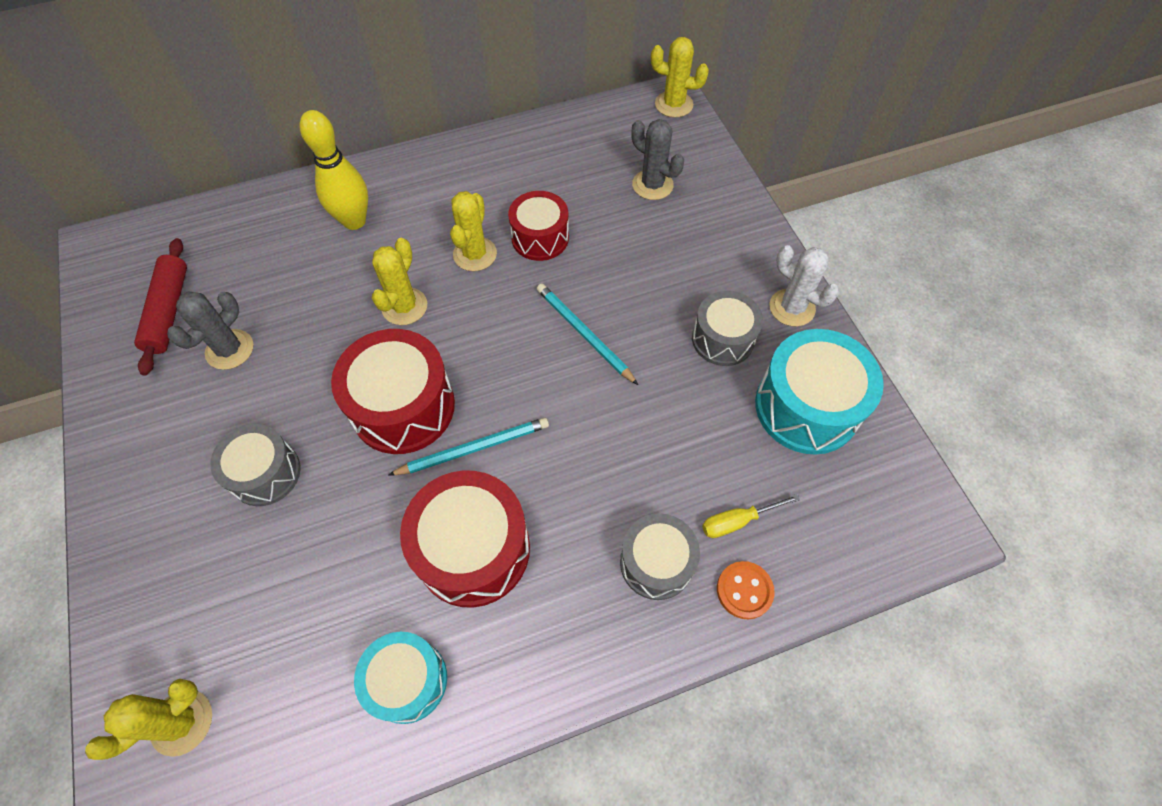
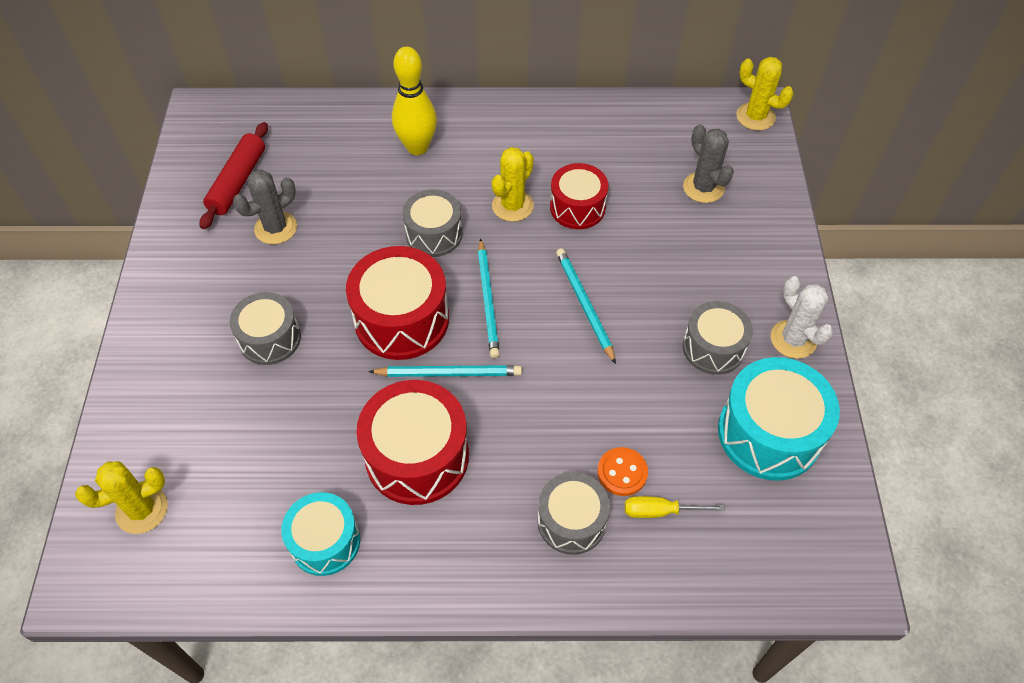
camera: 20 degrees right, 5 degrees down
(404, 306) = (434, 234): yellow cactus -> grey drum
(486, 359) = (488, 300): none -> turquoise pencil
(744, 590) = (642, 571): orange button -> orange button (622, 472)

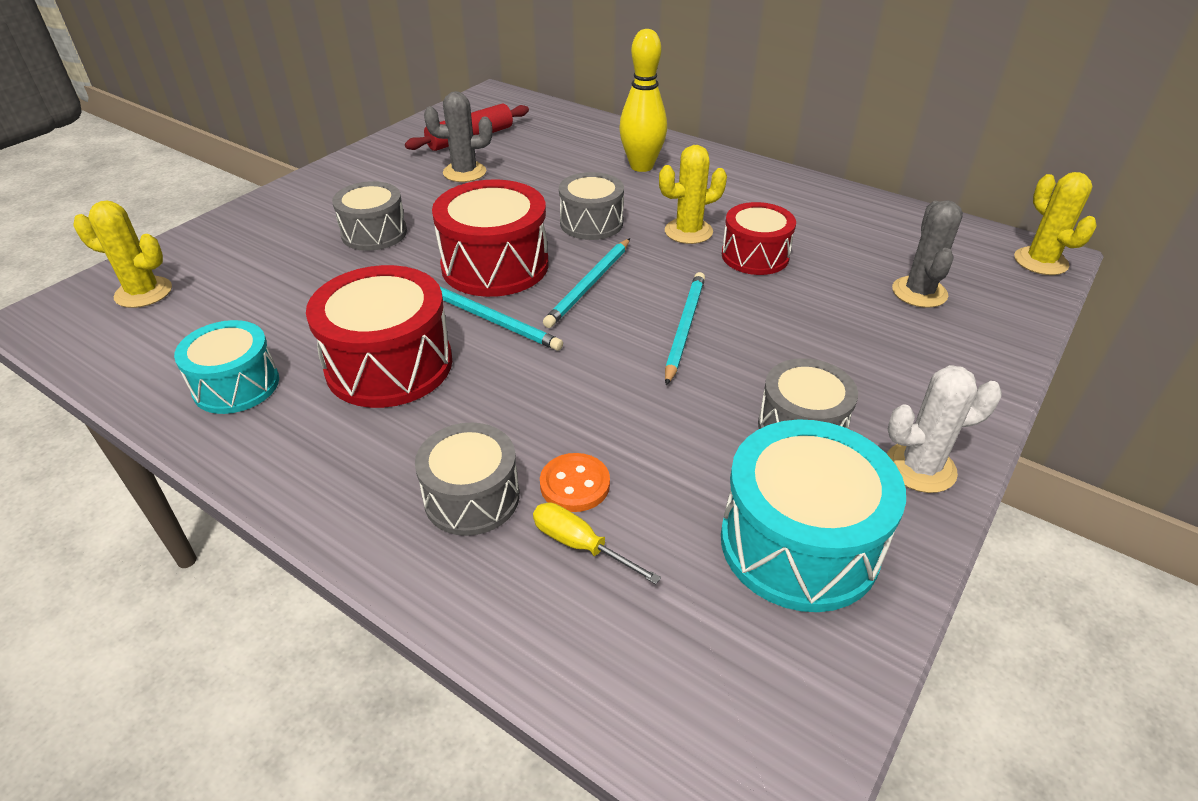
camera: 35 degrees right, 15 degrees down
(793, 339) = (920, 467): white cactus -> white cactus turned 75 degrees clockwise

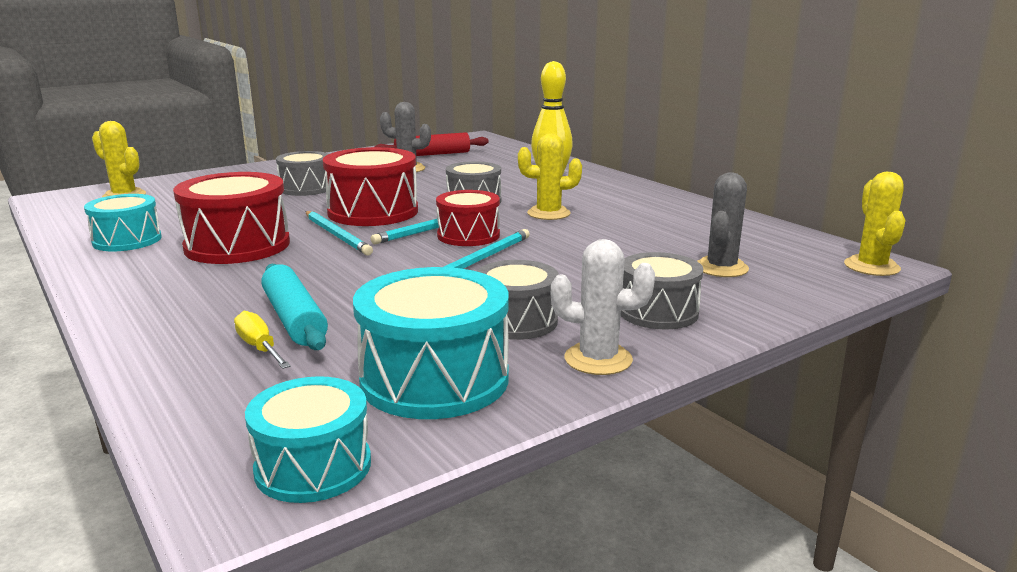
camera: 20 degrees right, 20 degrees down
(472, 497) = (212, 312): grey drum -> grey drum (658, 312)
(575, 484) = (294, 319): orange button -> turquoise rolling pin
(755, 256) = (591, 231): red drum -> red drum (468, 235)
(797, 716) = (313, 466): none -> turquoise drum

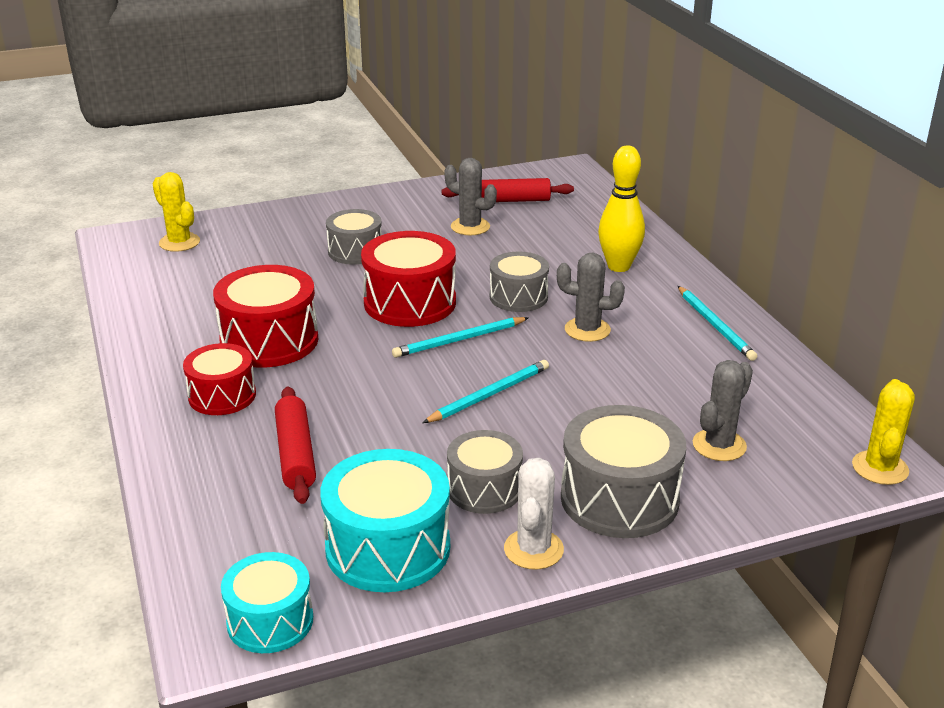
camera: 15 degrees right, 10 degrees up
(127, 240) = (174, 318): turquoise drum -> none
(259, 347) = (259, 485): yellow screwdriver -> none
(294, 319) = (296, 454): turquoise rolling pin -> red rolling pin
(337, 235) = (364, 337): turquoise pencil -> turquoise pencil (715, 326)
(468, 235) = (490, 356): red drum -> red drum (222, 396)
(548, 213) = (587, 330): yellow cactus -> grey cactus
(598, 359) = (533, 549): white cactus -> white cactus turned 75 degrees clockwise
(658, 312) = (619, 498): grey drum -> grey drum, size x1.57

